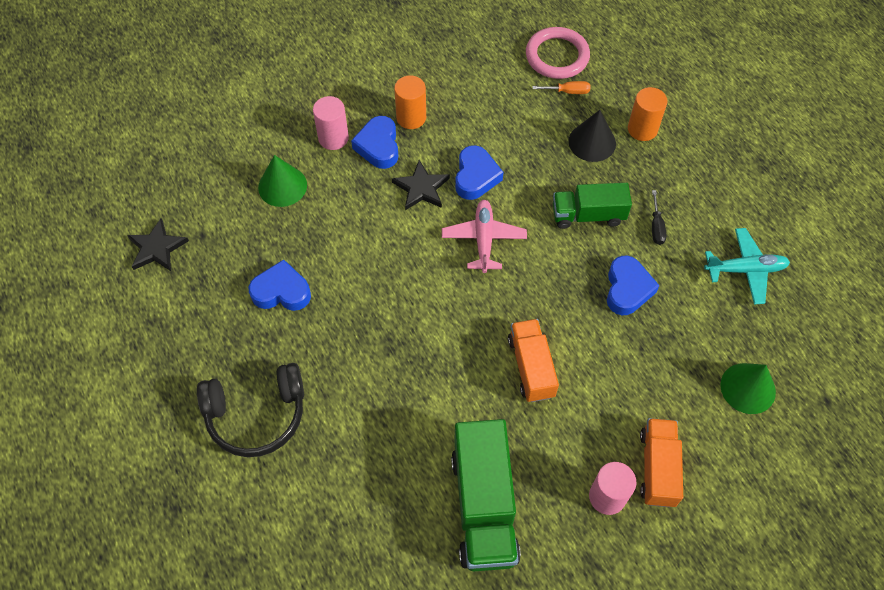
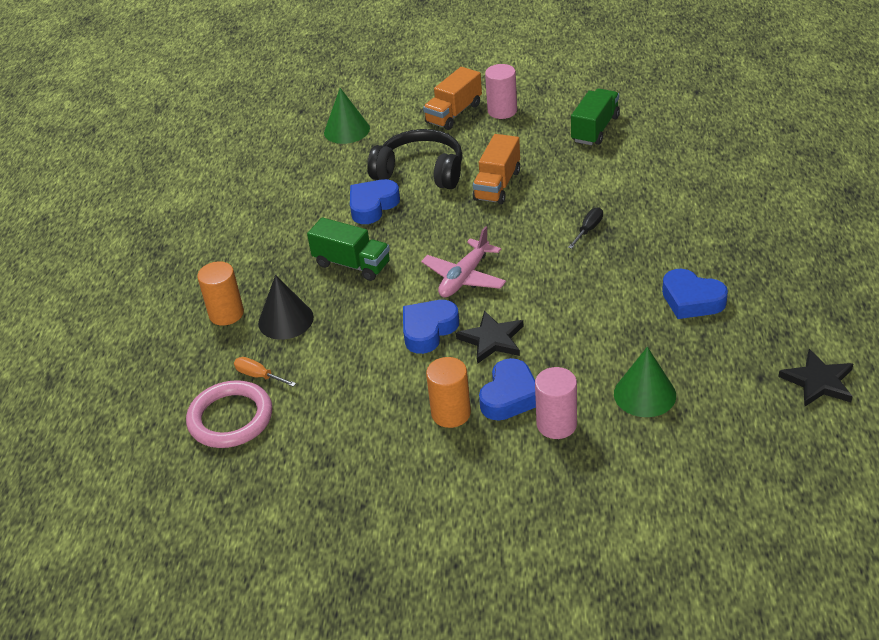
camera: 145 degrees left, 20 degrees down
(256, 415) = (755, 223): black headphones -> black headphones (421, 171)
(484, 506) = (595, 129): green truck -> green truck, size x0.63
(656, 226) = (302, 237): black screwdriver -> black screwdriver (588, 230)
(745, 270) = (266, 189): turquoise plane -> none

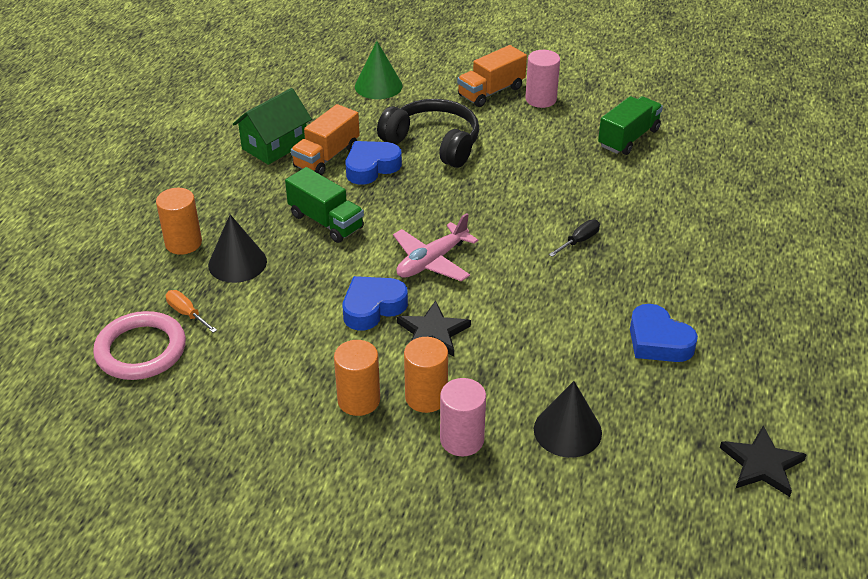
camera: 10 degrees right, 0 degrees up
(273, 206) = (275, 145): none -> green house
(497, 185) = (504, 174): orange truck -> orange truck (326, 157)
(510, 396) = (426, 397): blue heart -> orange cylinder
(644, 394) = (567, 430): green cone -> black cone

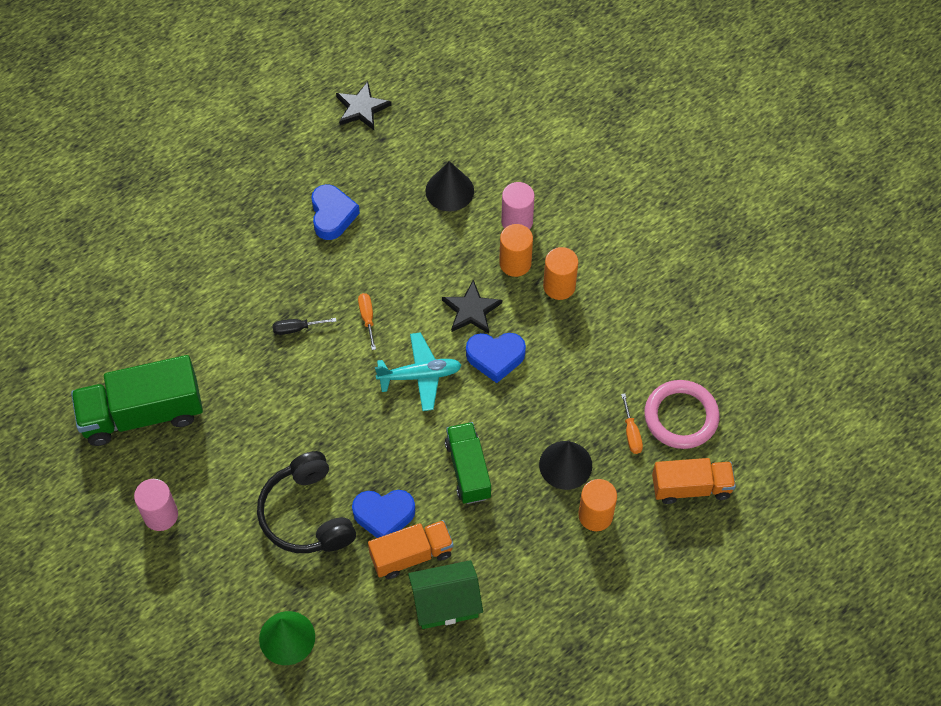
camera: 145 degrees left, 20 degrees up
(432, 261) = (420, 375): pink plane -> turquoise plane
(491, 92) = (193, 557): orange truck -> orange truck (691, 487)
(526, 278) = (367, 318): none -> orange screwdriver
(628, 138) = (142, 414): green truck -> green truck, size x1.58

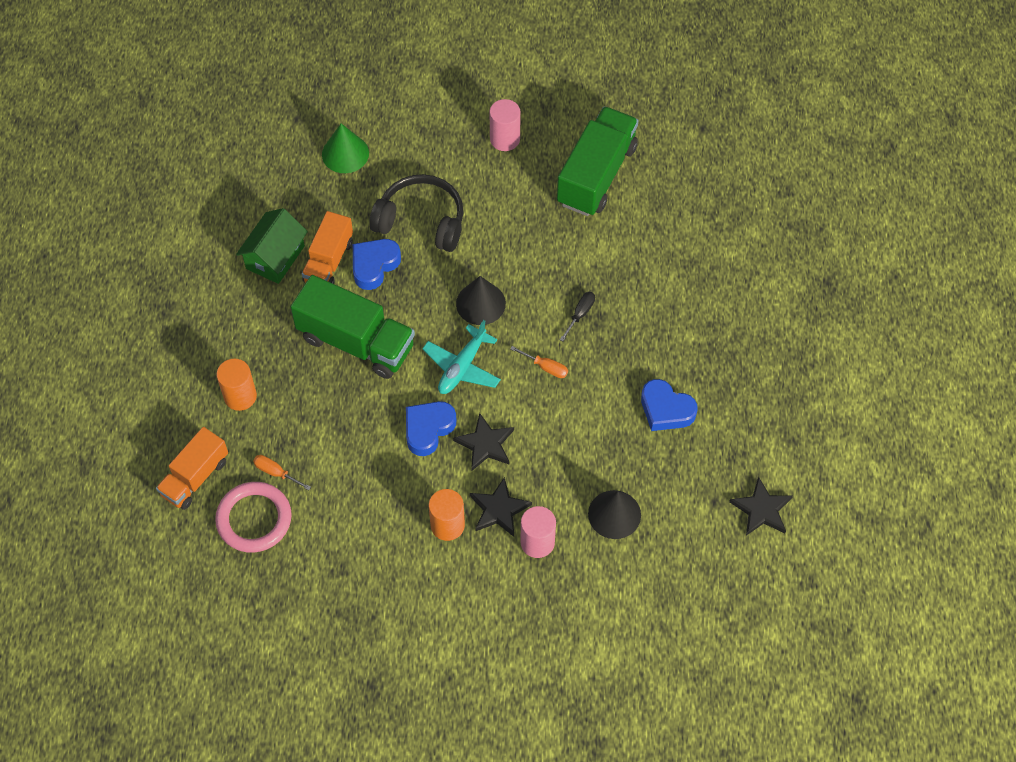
camera: 130 degrees right, 0 degrees up
(468, 470) = (356, 342): green truck -> green truck, size x1.58
(515, 263) = (499, 509): orange cylinder -> black star
(565, 465) = (296, 408): black cone -> black cone (480, 303)

